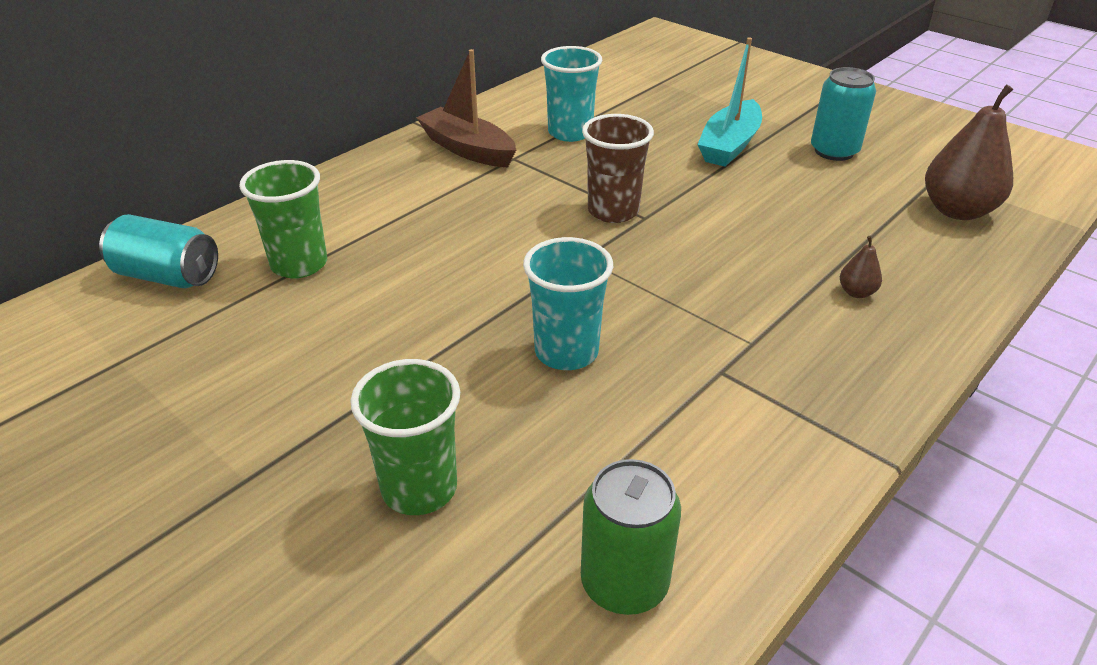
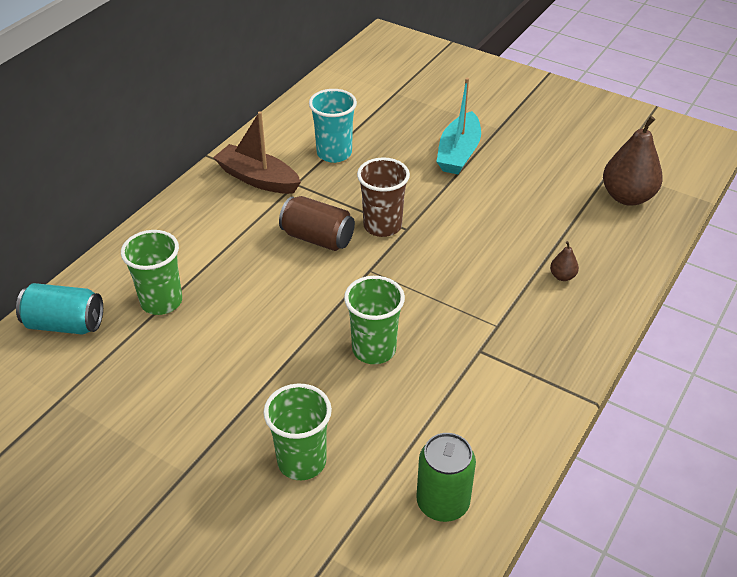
camera: 10 degrees left, 5 degrees up
(524, 216) = (317, 238): none -> brown can
(566, 352) = (374, 349): turquoise cup -> green cup
(834, 151) = (537, 150): turquoise can -> none

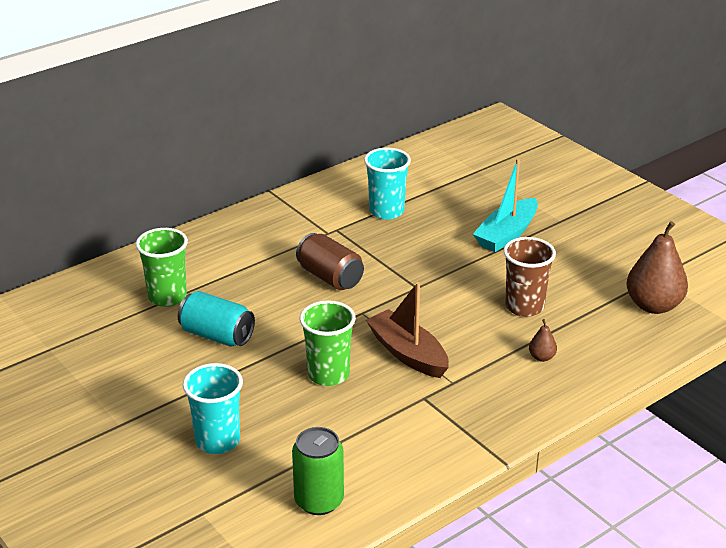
camera: 20 degrees right, 10 degrees down
(65, 324) = (80, 296): turquoise can -> turquoise can (217, 335)
(258, 179) = (304, 219): brown boat -> brown boat (408, 353)
(302, 461) = (217, 441): green cup -> turquoise cup
(382, 226) = (395, 280): brown cup -> brown cup (524, 307)

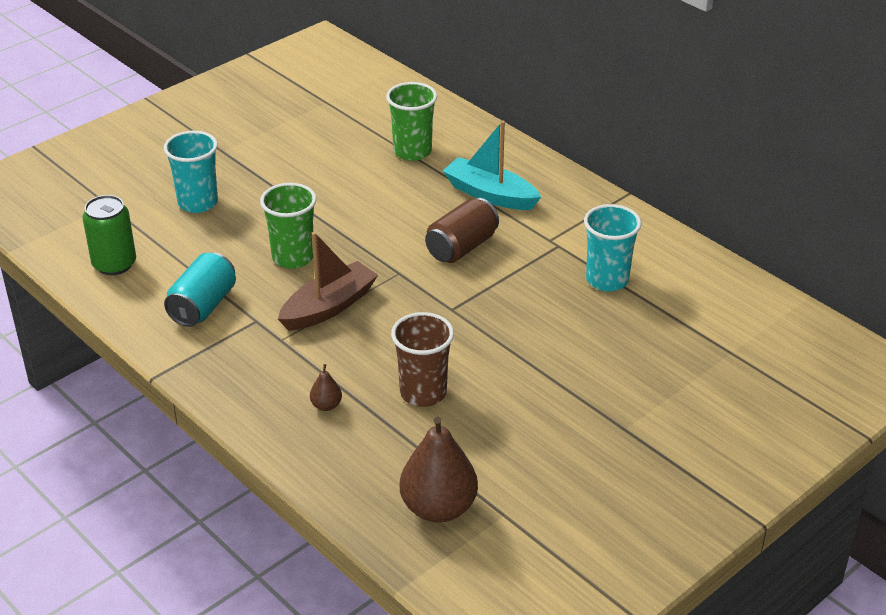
camera: 85 degrees right, 5 degrees up
(217, 335) = (352, 186): turquoise can -> turquoise can (203, 306)
(506, 234) = (578, 379): turquoise boat -> turquoise boat (490, 194)

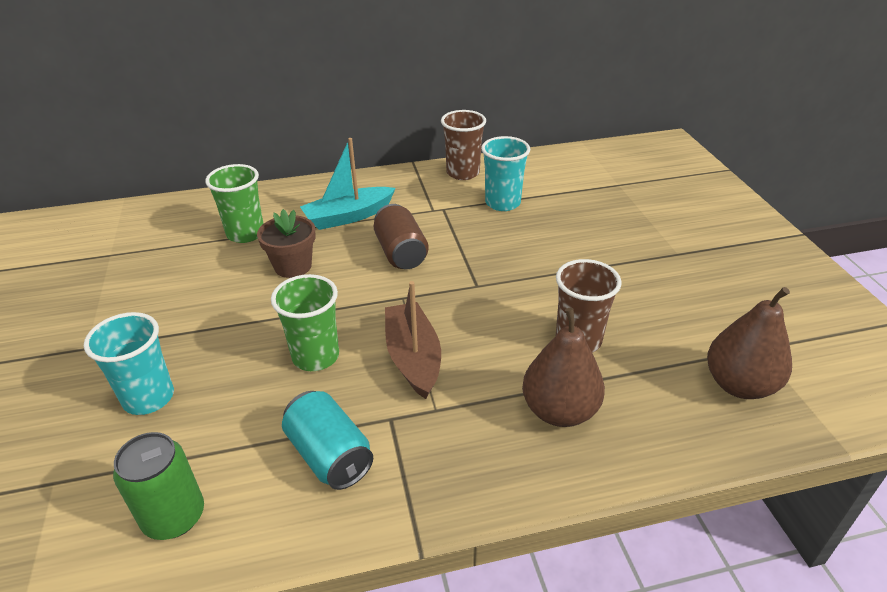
camera: 60 degrees left, 0 degrees up
(326, 405) = (559, 411): brown pear -> brown pear, size x2.25
(390, 197) = (293, 266): none -> brown flower pot
(640, 234) = (463, 173): none -> brown cup

